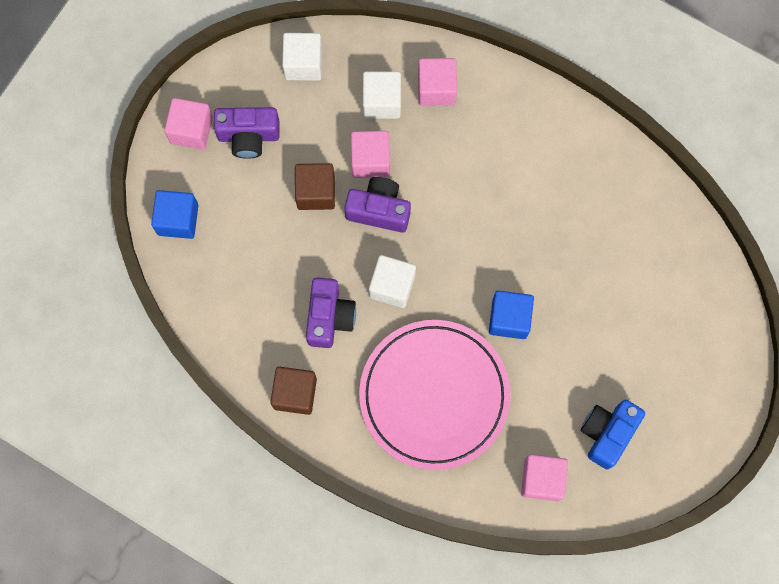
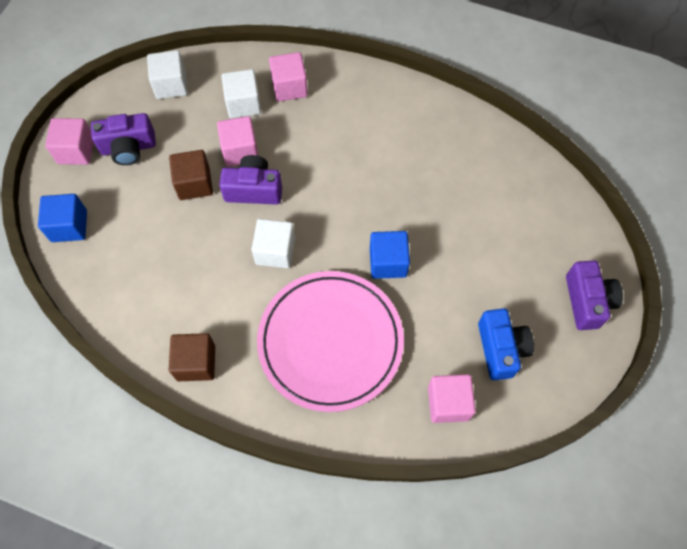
camera: 10 degrees left, 10 degrees down
(329, 317) = (220, 288): purple camera -> purple camera (587, 301)
(607, 433) = (501, 349): blue camera -> blue camera turned 150 degrees clockwise

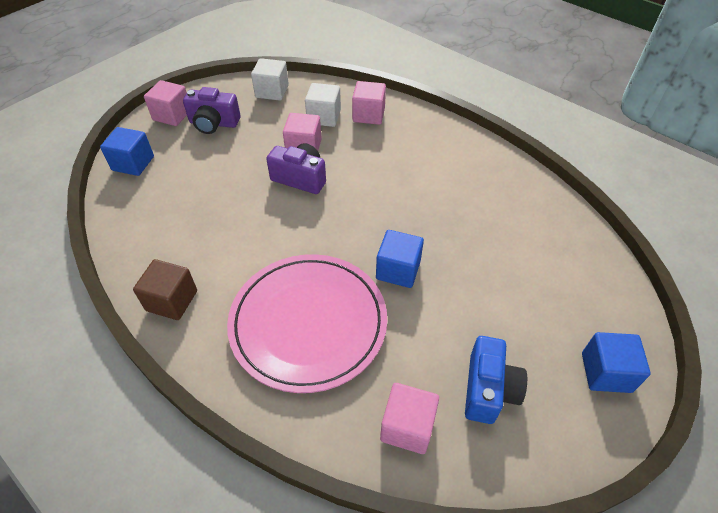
camera: 20 degrees right, 15 degrees down
(194, 184) = (252, 161): brown cube -> none
(275, 251) = (294, 230): white cube -> none
(587, 301) = (606, 372): purple camera -> blue cube

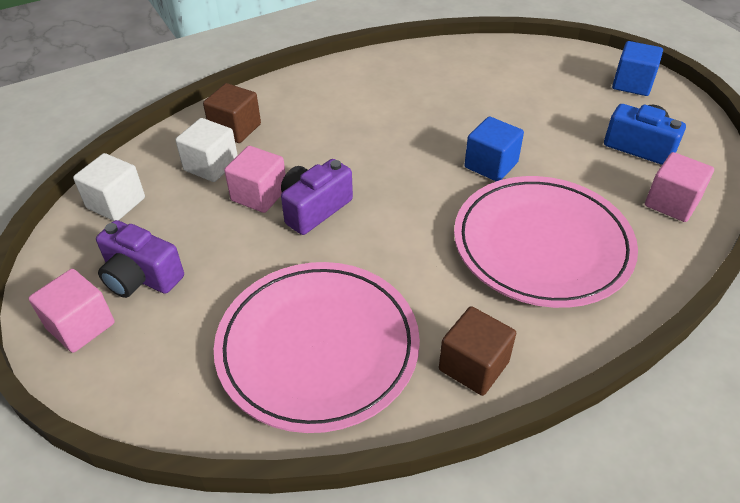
camera: 70 degrees left, 5 degrees down
(133, 163) = (169, 390): blue cube -> none
(174, 216) = (318, 347): none -> pink plate
(214, 123) = (141, 277): purple camera -> purple camera turned 90 degrees clockwise
(368, 115) = (235, 129): pink cube -> brown cube

